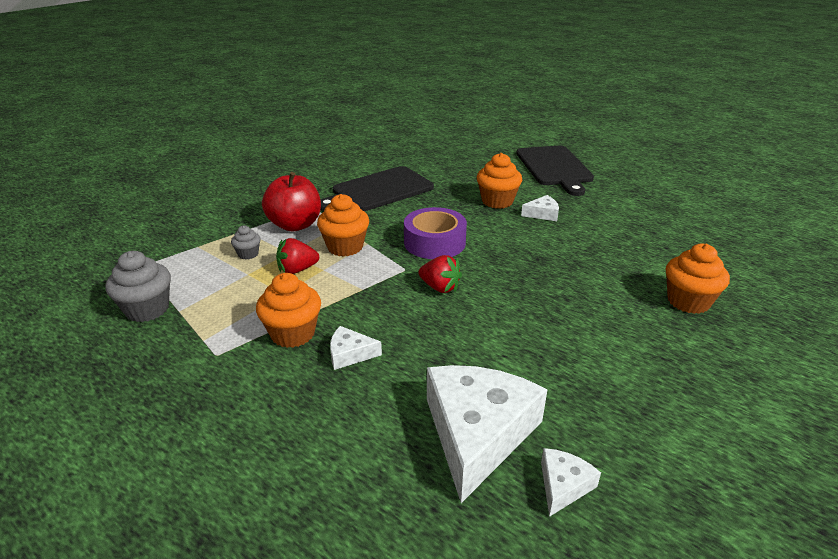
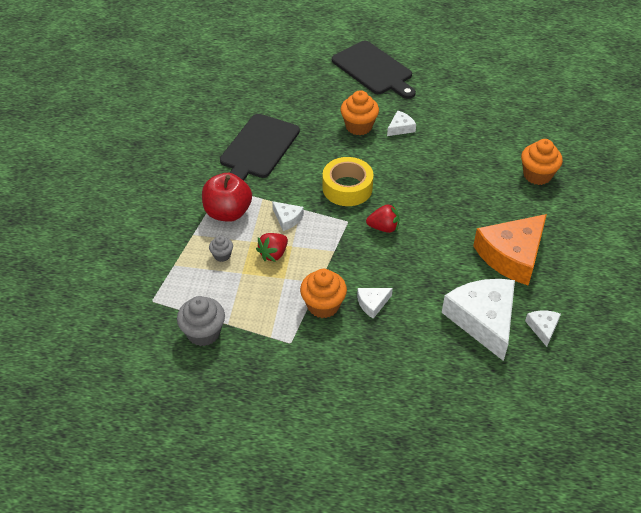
camera: 30 degrees left, 15 degrees up
(345, 247) = (287, 218): orange cupcake -> white cheese
(434, 242) = (347, 188): purple tape -> yellow tape
(585, 373) = (512, 255): none -> orange cheese

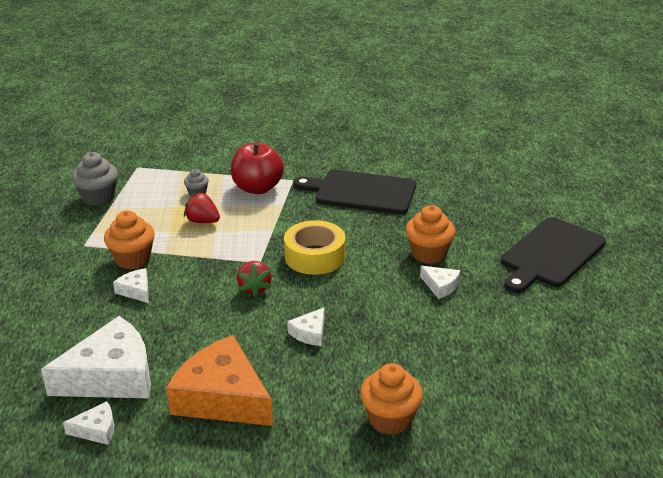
camera: 80 degrees right, 15 degrees down
(287, 218) = (256, 223): white cheese -> white cheese (310, 333)

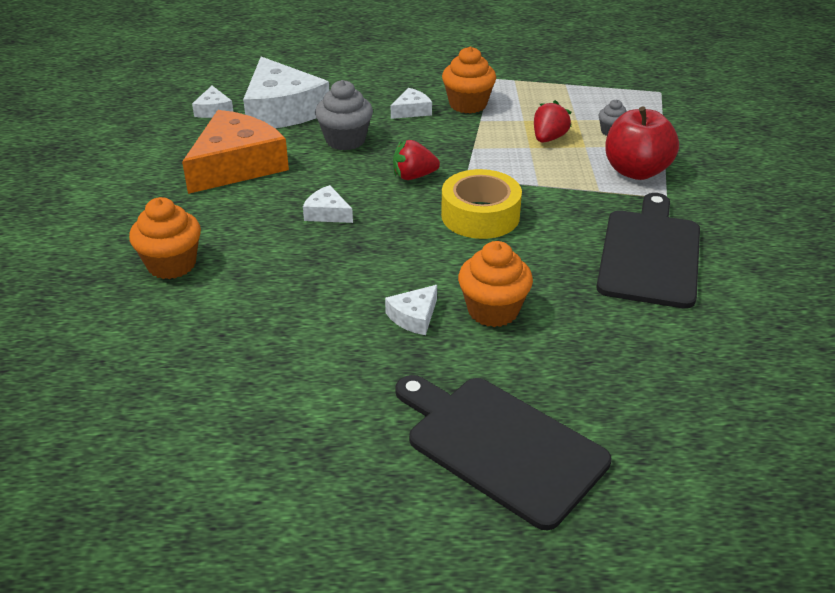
camera: 90 degrees right, 5 degrees up
(98, 197) = (586, 76): grey cupcake -> grey cupcake (345, 140)

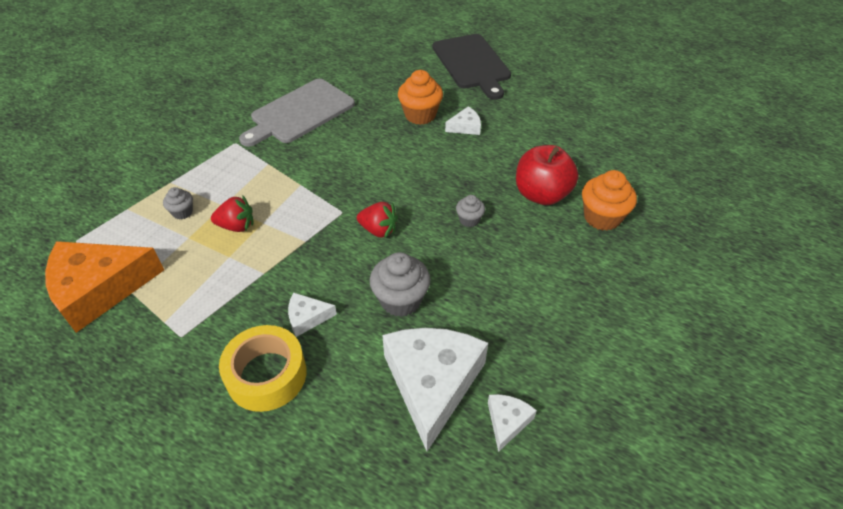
camera: 150 degrees left, 10 degrees up
(236, 165) = (517, 308): orange cheese -> orange cheese (99, 289)
(327, 213) = (469, 220): white cheese -> grey cupcake
(468, 104) = (249, 302): orange cupcake -> none
(480, 215) = (366, 175): yellow tape -> yellow tape (266, 375)
(548, 138) = (237, 226): red strawberry -> red strawberry turned 150 degrees counterclockwise
(636, 171) = (222, 169): red apple -> red apple (541, 194)
(650, 254) = (300, 113): black cutting board -> grey cutting board

